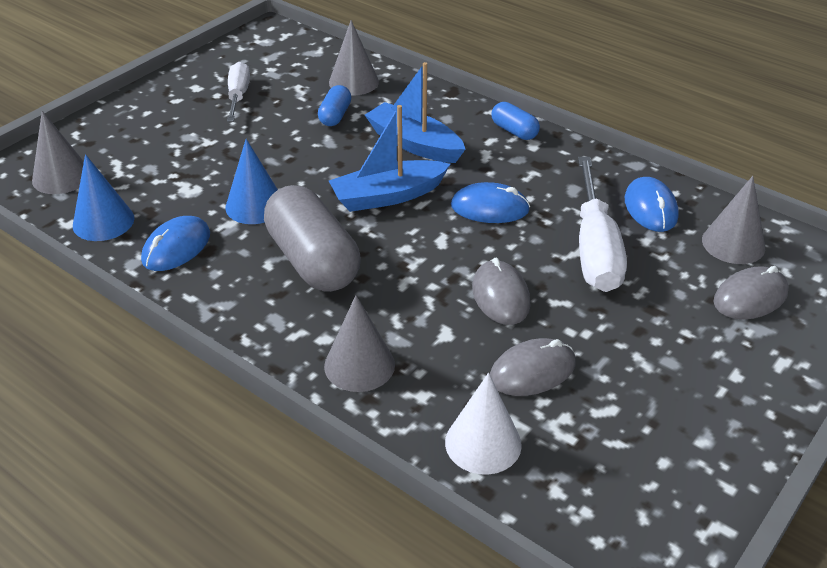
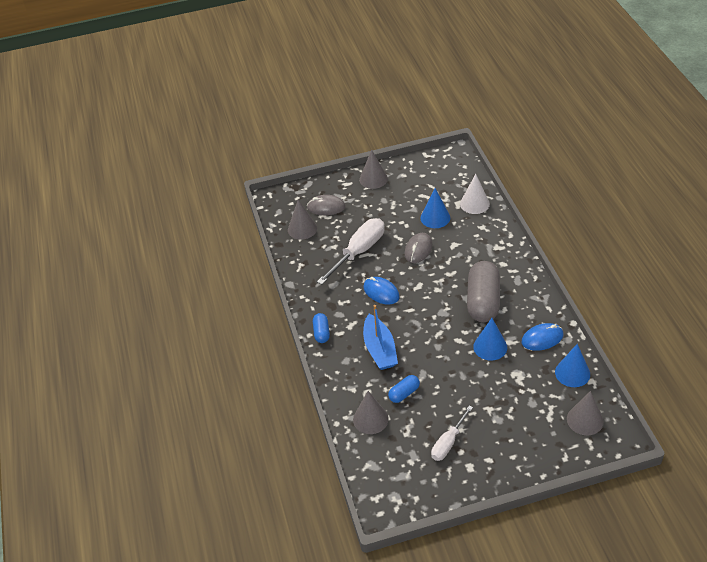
camera: 140 degrees left, 5 degrees up
(359, 365) = (497, 247): grey cone -> grey cone (373, 179)
(387, 196) = (421, 321): blue boat -> none
(532, 371) = (435, 217): grey mouse -> blue cone
(650, 208) = (313, 259): blue mouse -> none

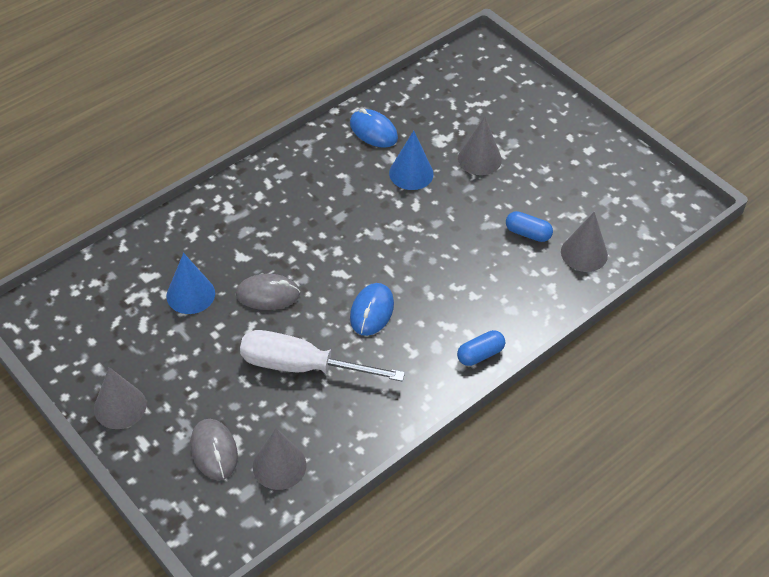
camera: 120 degrees left, 5 degrees up
(380, 349) = (473, 279): blue boat -> none
(448, 442) = (570, 174): white screwdriver -> none
(474, 203) = (143, 256): white cone -> none
(483, 301) = (338, 198): grey capsule -> none
(572, 373) = (412, 96): blue cone -> none
(585, 420) = (471, 75): grey cone -> grey cone (479, 159)

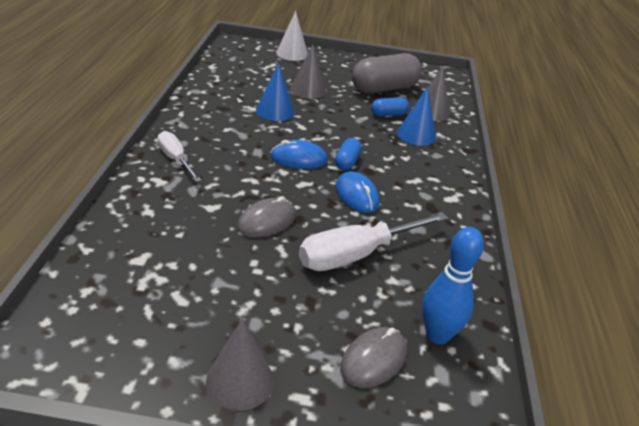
camera: 45 degrees left, 15 degrees down
(190, 294) = (199, 253): blue cone -> blue cone (416, 135)
(214, 450) = (373, 359): grey mouse -> grey mouse turned 75 degrees counterclockwise
(262, 191) = (176, 160): none -> white screwdriver
(279, 465) = (437, 335): grey cone -> blue bowling pin
(373, 131) = (218, 98): blue mouse -> blue mouse (298, 159)
(480, 354) = (456, 186): blue capsule -> blue capsule (347, 162)
(526, 94) = (292, 54): none -> white cone
(571, 194) = (384, 88): none -> grey capsule

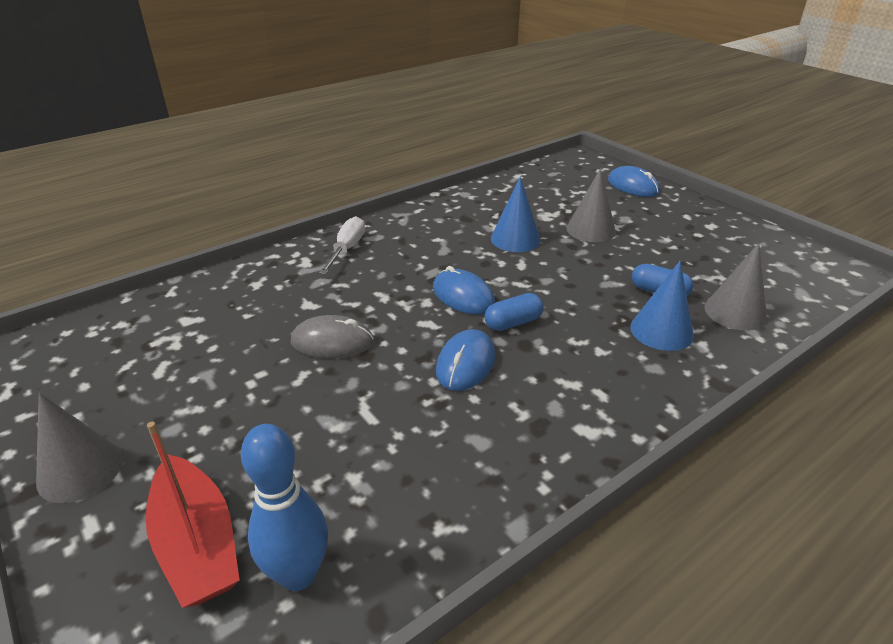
camera: 50 degrees right, 0 degrees up
(292, 54) = (633, 186): white cone -> blue mouse
(357, 254) = (362, 426): white screwdriver -> none
(373, 359) = (197, 544): grey mouse -> red boat
(384, 88) = (703, 260): grey capsule -> none

